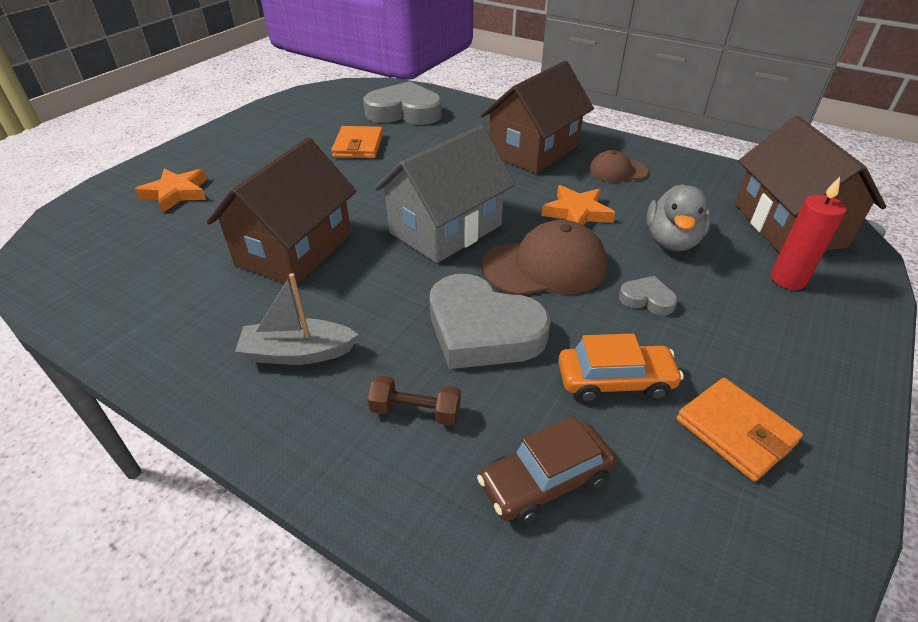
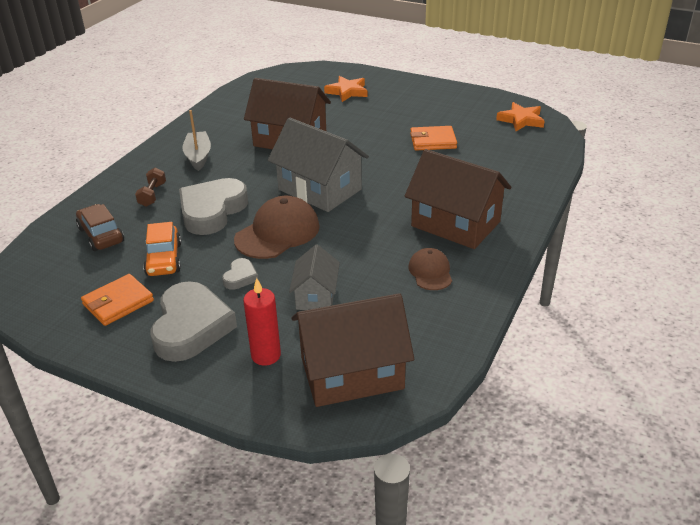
camera: 85 degrees right, 5 degrees down
(404, 112) = (506, 153): grey heart -> grey heart (191, 327)
(545, 266) = (277, 233): brown cap -> brown cap turned 120 degrees counterclockwise
(577, 212) = (352, 247): orange star -> orange star (521, 120)
(671, 241) = (316, 295): grey duck -> grey house

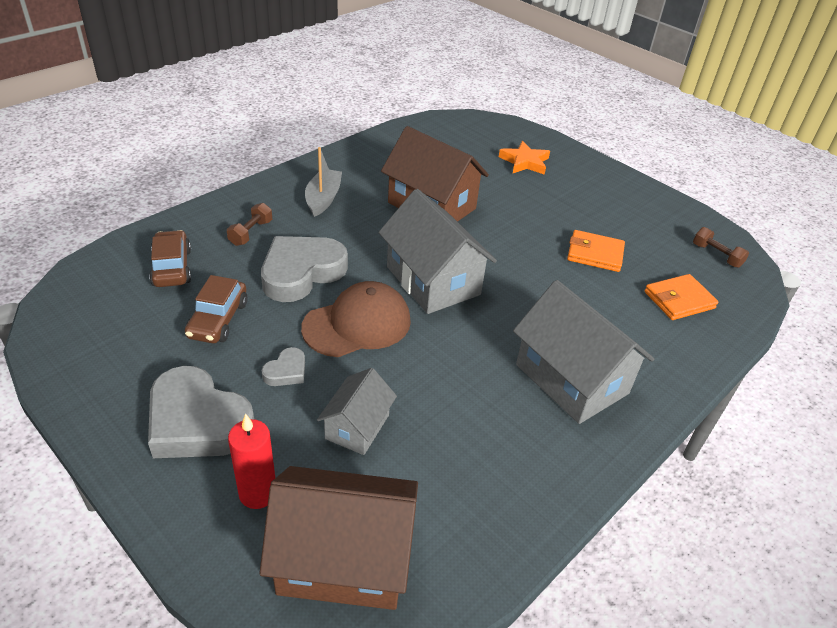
camera: 15 degrees right, 5 degrees up
(118, 303) = (140, 361): orange wallet -> orange wallet (679, 300)
(164, 259) = (218, 320): orange car -> brown car
(191, 327) = (198, 422): grey heart -> grey heart turned 105 degrees clockwise
(430, 272) = (509, 439): brown cap -> none
(455, 224) = (571, 379): brown house -> grey house
(521, 120) = (716, 255): orange star -> brown dumbbell

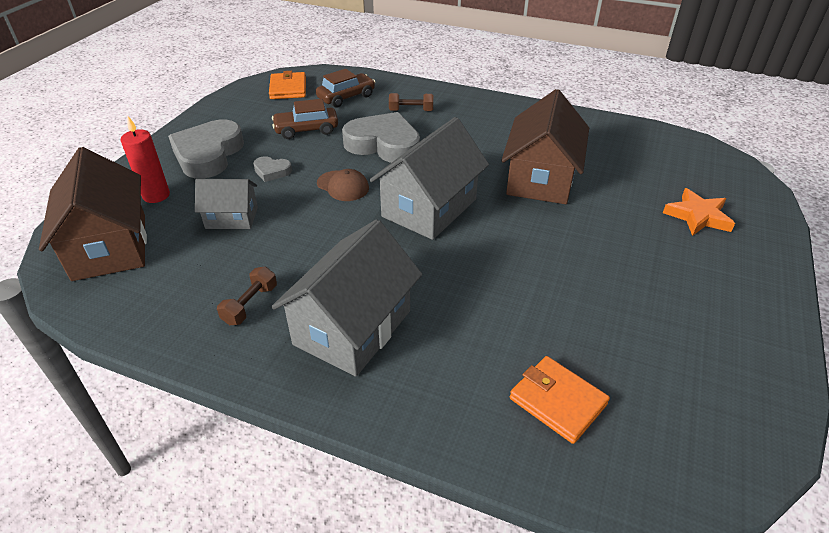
camera: 70 degrees right, 0 degrees up
(323, 199) = (487, 125): grey boat -> none
(357, 324) = (343, 186): brown cap -> brown cap, size x0.58
(595, 254) = (578, 307): orange wallet -> orange wallet (288, 89)
(716, 255) = (701, 433): brown dumbbell -> brown dumbbell (250, 305)

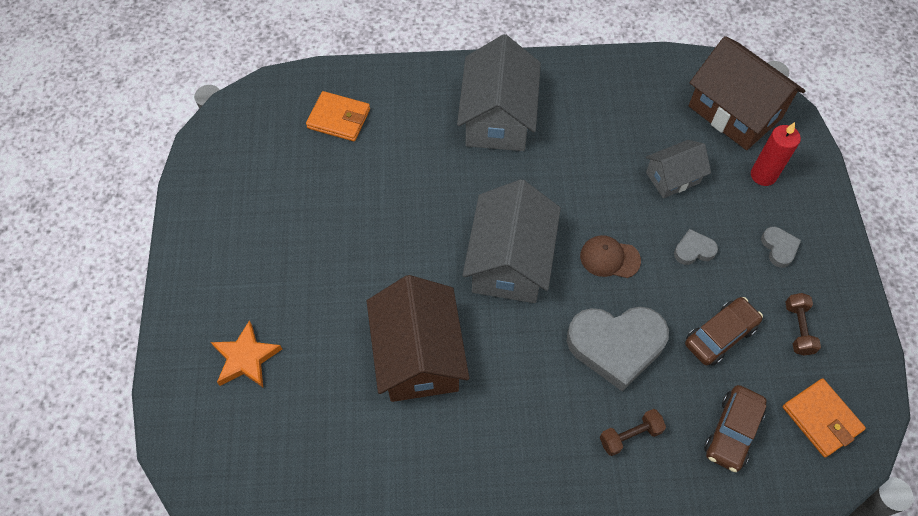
camera: 155 degrees right, 20 degrees up
(208, 154) = (779, 248): grey heart -> grey heart, size x0.46
(250, 305) = (582, 107): brown dumbbell -> brown dumbbell (798, 328)

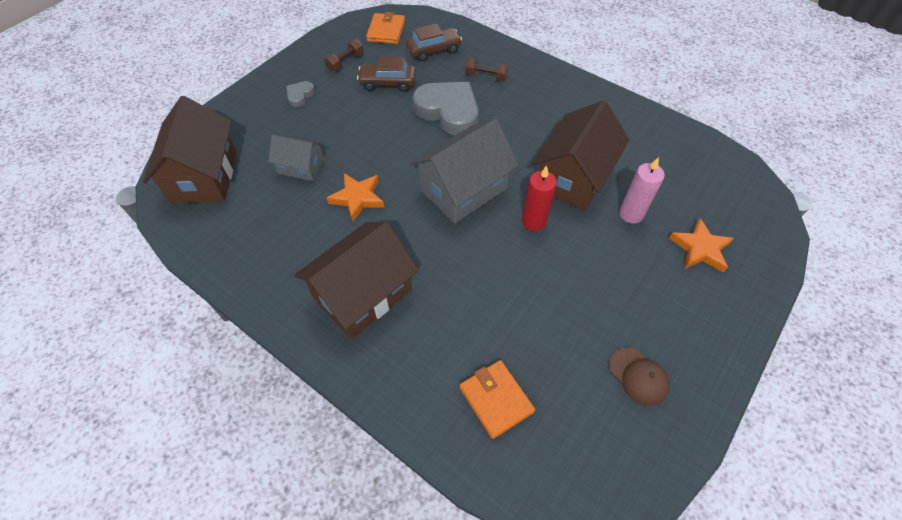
camera: 140 degrees left, 5 degrees down
(333, 351) = (631, 214): none -> pink candle
(498, 118) = (363, 294): grey house -> brown house
(590, 185) = (357, 198): none -> orange star
(609, 258) = (399, 151): brown cap -> brown cap (638, 376)
(693, 250) = (346, 124): grey heart -> none
(763, 175) = (249, 132): red candle -> red candle (533, 221)

